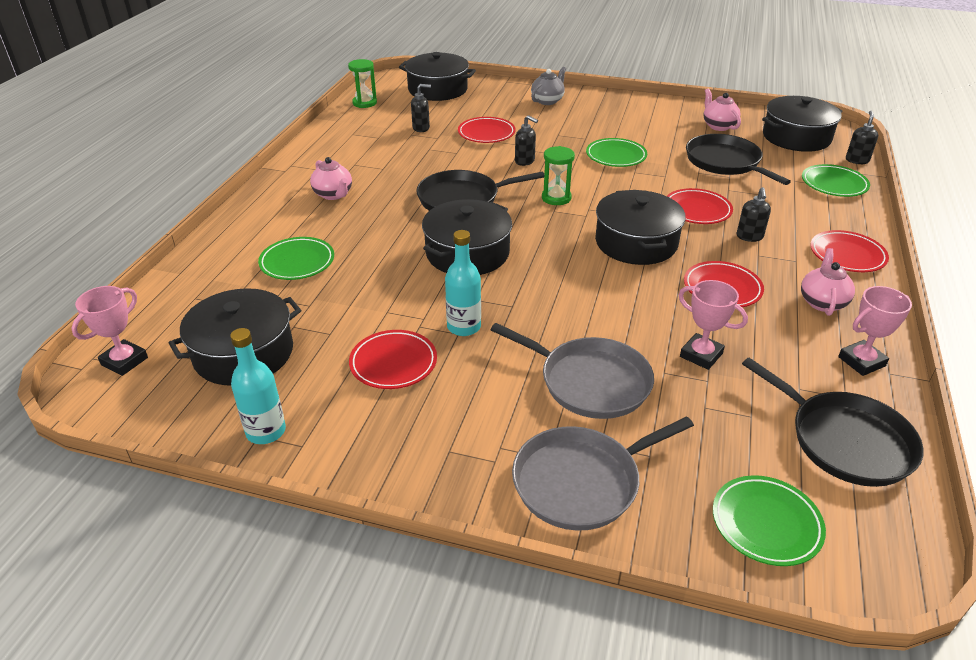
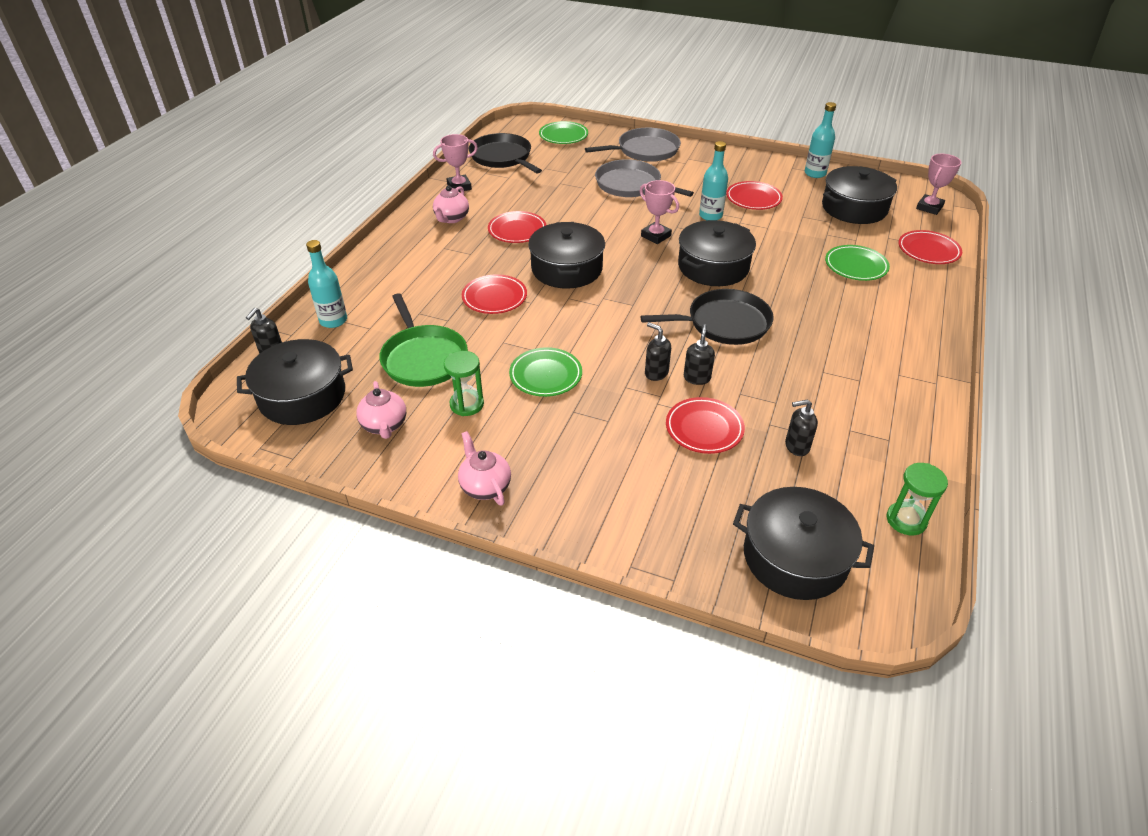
camera: 175 degrees left, 5 degrees up
(333, 194) = (861, 336): pink teapot -> pink teapot (485, 486)
(547, 101) = (609, 507): grey teapot -> none
(556, 198) = (628, 319): green hourglass -> green hourglass (467, 404)
(701, 355) = (556, 194): pink trophy -> pink trophy (655, 236)
(725, 162) = (423, 358): black pan -> green pan
(749, 237) = (465, 269): black soap dispenser -> black soap dispenser (697, 378)
(834, 184) = (333, 320): green plate -> turquoise bottle
(847, 255) = (398, 250): red plate -> red plate (928, 251)

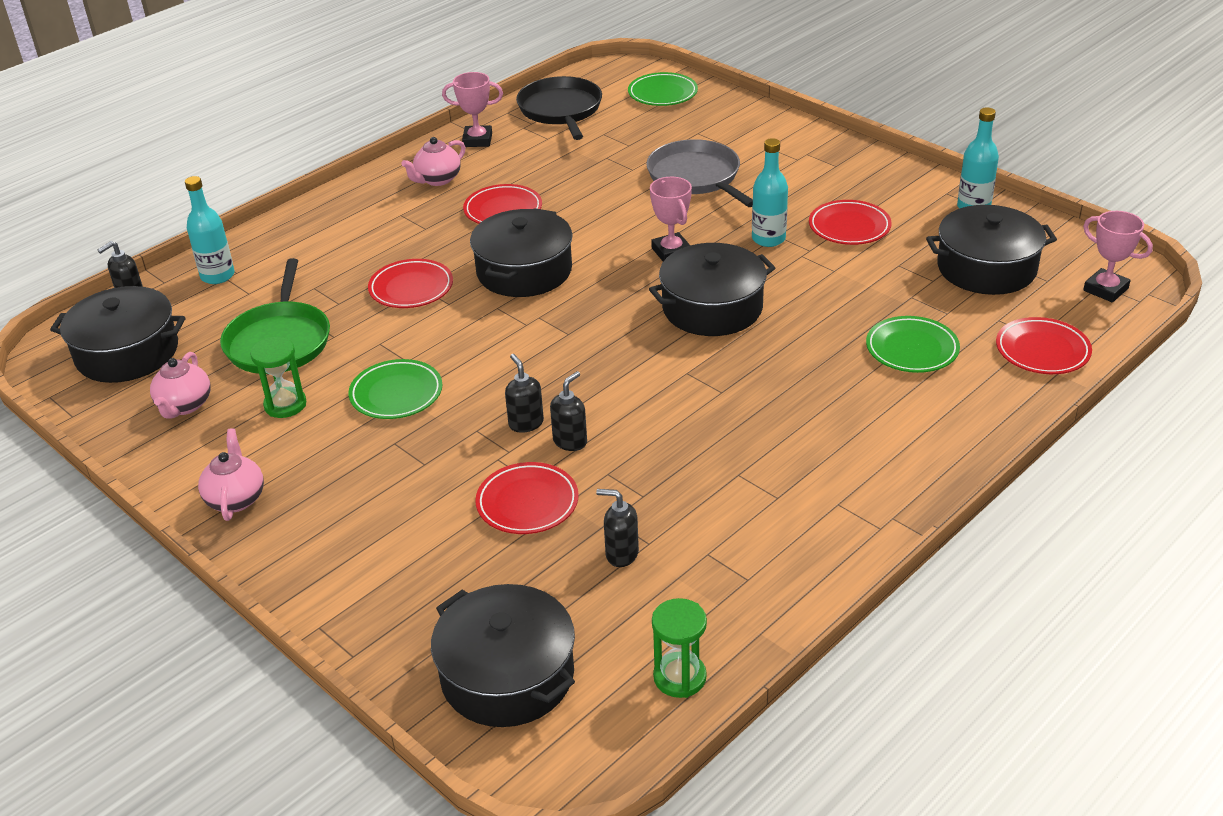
camera: 25 degrees right, 5 degrees down
(645, 150) = (756, 132): grey pan -> none
(724, 323) = (663, 383): black pan -> none
(929, 207) = (1105, 289): pink trophy -> pink trophy turned 75 degrees clockwise

